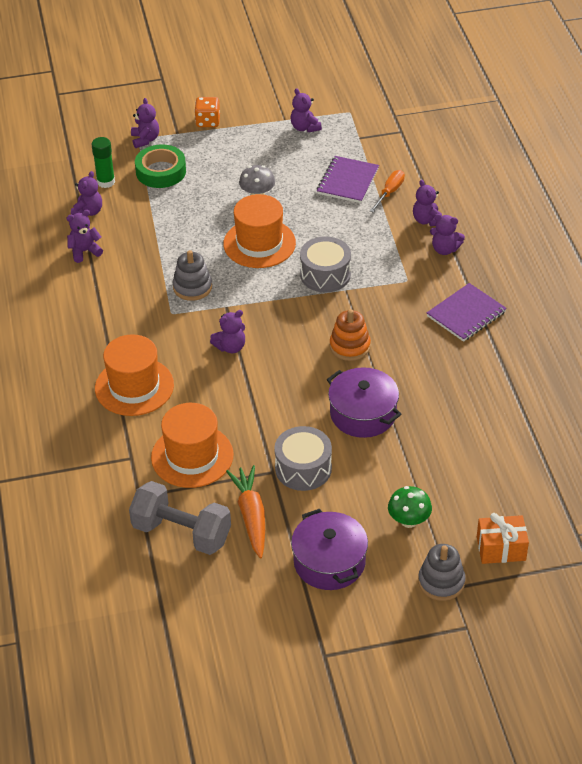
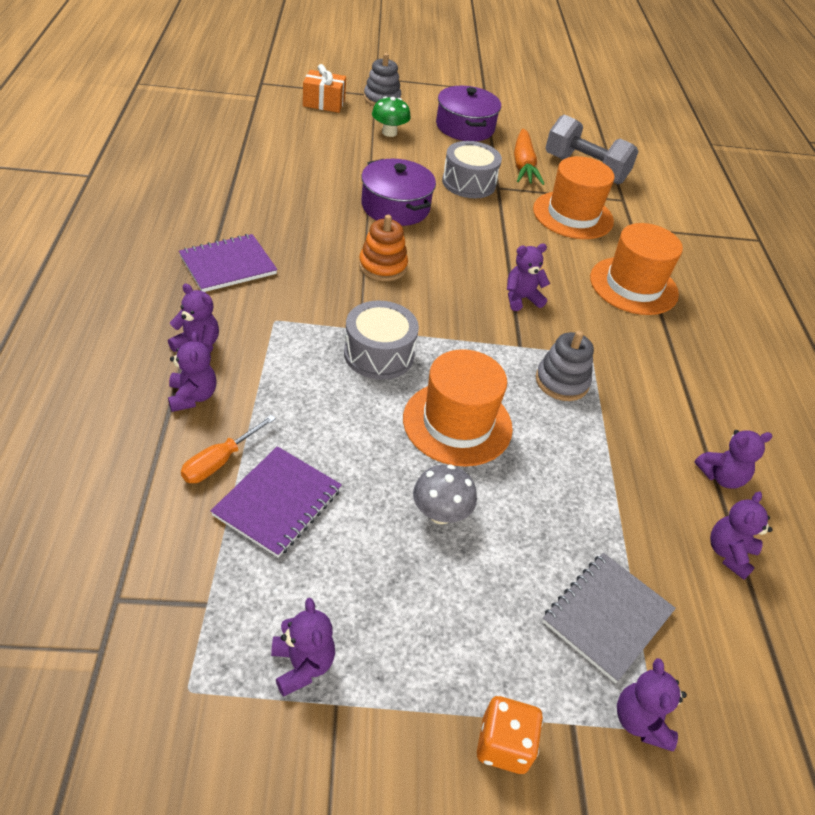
camera: 175 degrees left, 0 degrees up
(106, 182) = (708, 617): green glue stick -> none
(161, 171) = (607, 617): green tape -> grey notebook

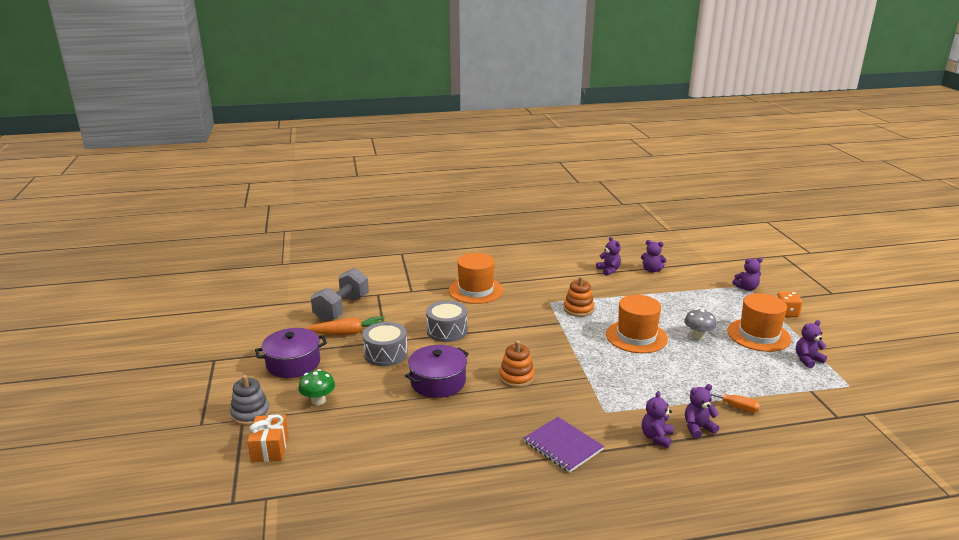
camera: 95 degrees left, 20 degrees down
(278, 502) = (738, 382): purple notebook -> none
(379, 354) = (604, 367): grey drum -> grey drum (447, 331)
(521, 299) = (514, 324): purple teddy bear -> none
(562, 382) = (578, 309): grey stacking toy -> orange stacking toy
(573, 215) = (408, 311): orange hat -> orange hat (758, 335)
(607, 617) = (710, 295): grey notebook -> none

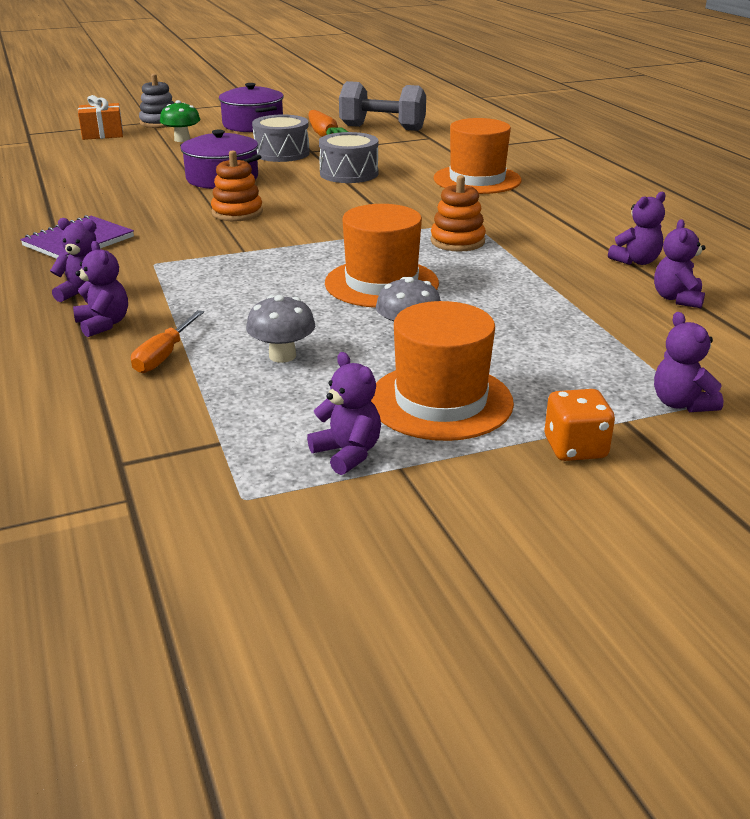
camera: 80 degrees right, 5 degrees up
(725, 370) = (282, 356): none -> grey mushroom

